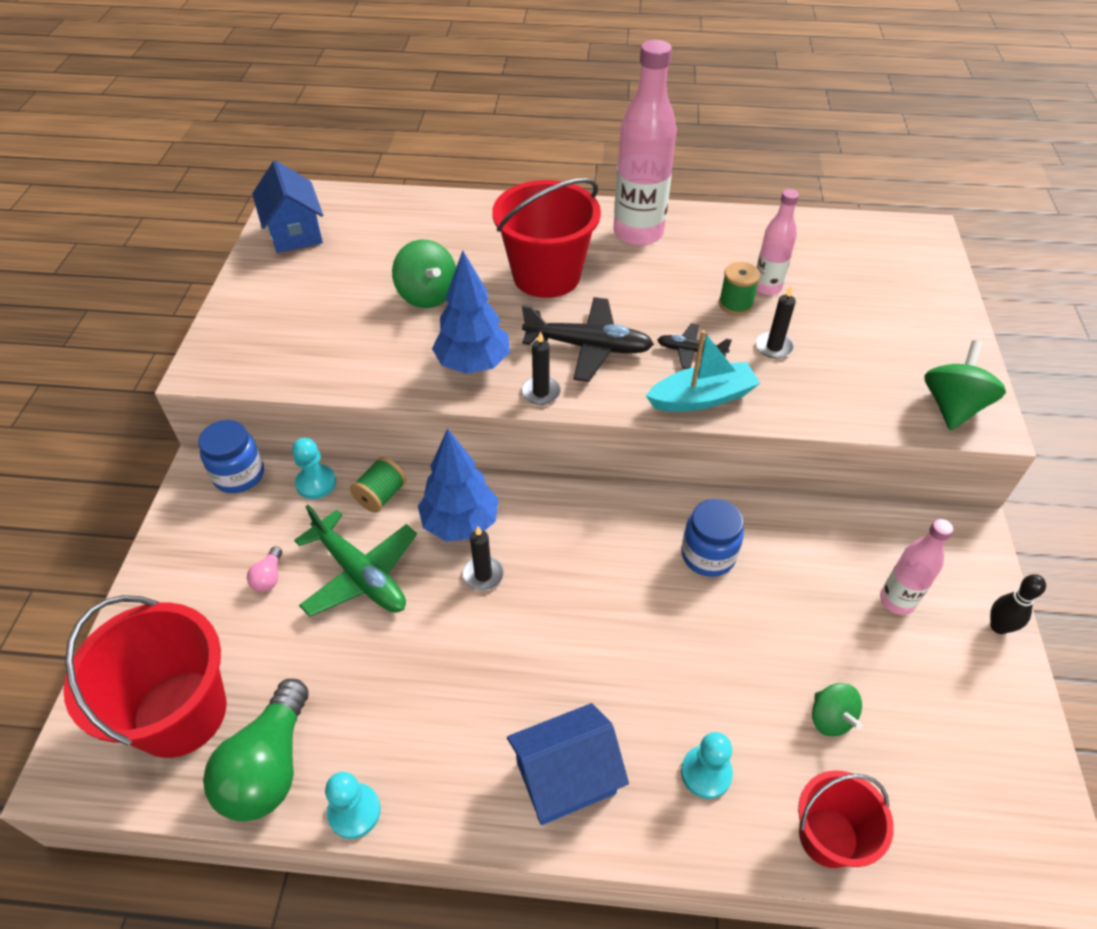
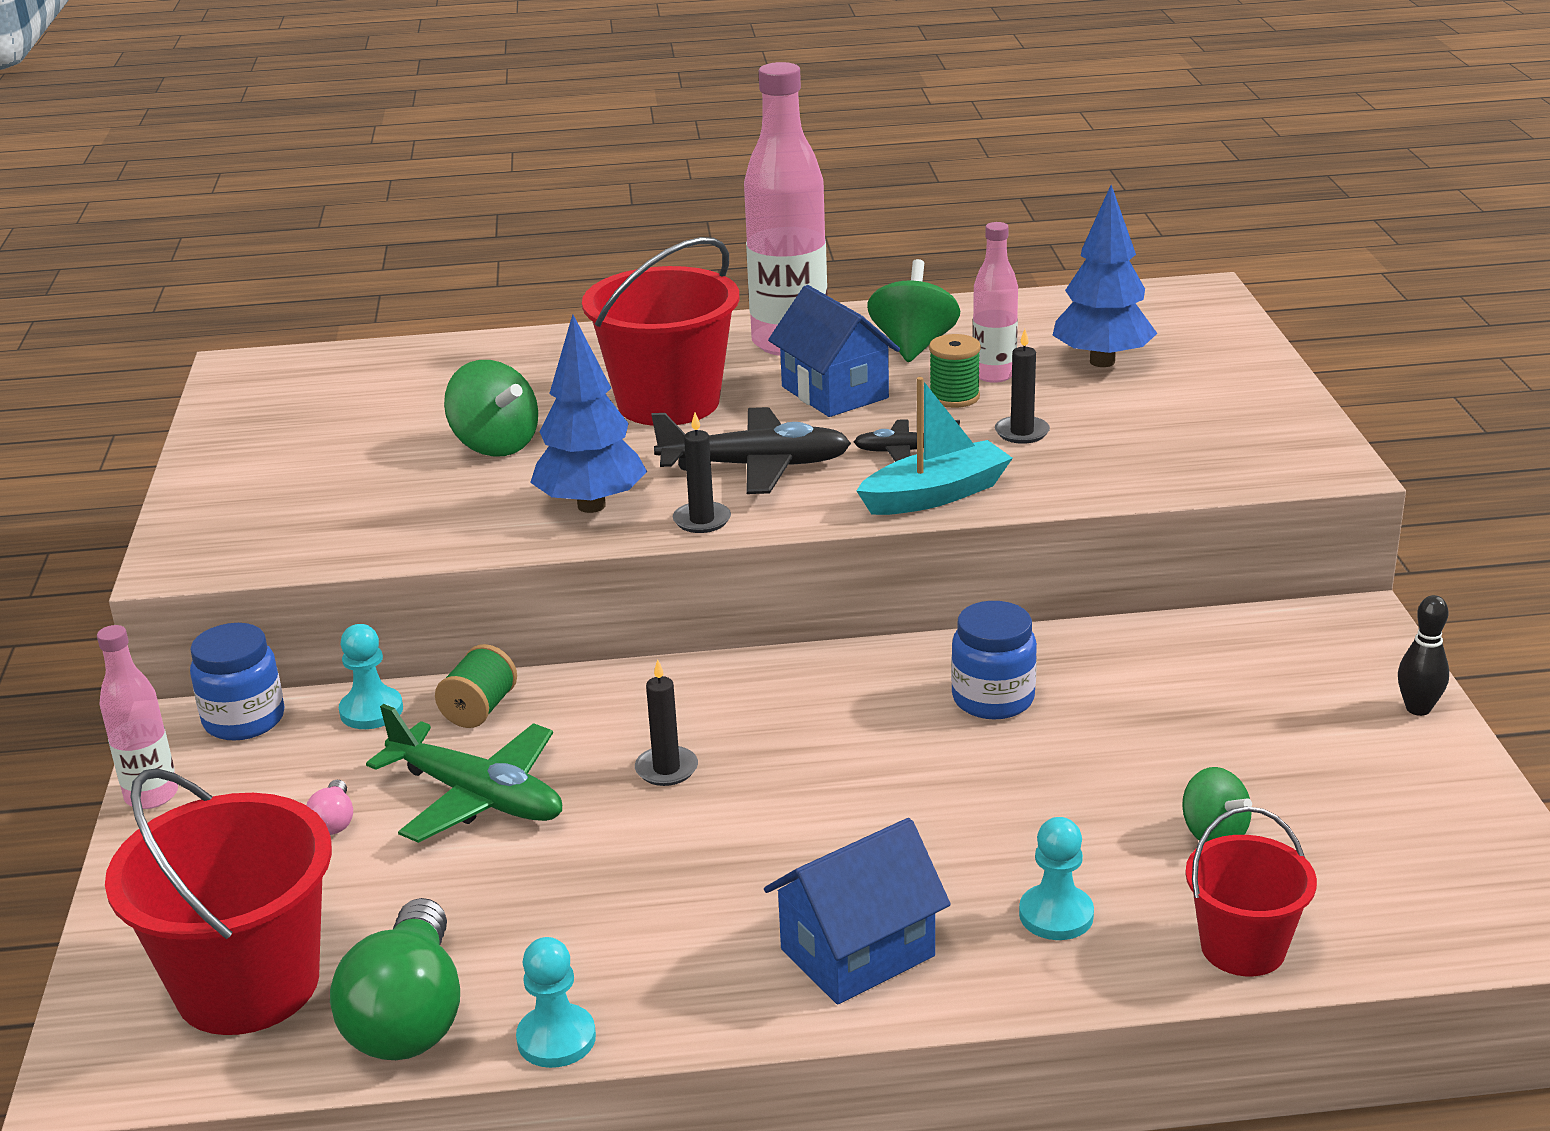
camera: 10 degrees left, 20 degrees down
(295, 233) = (261, 405): blue house -> blue house (834, 392)
(460, 523) = (613, 721): blue tree -> blue tree (1102, 362)
(897, 601) = (1272, 704): pink bottle -> pink bottle (151, 795)
(952, 407) = (1282, 458): green spinning top -> green spinning top (913, 346)

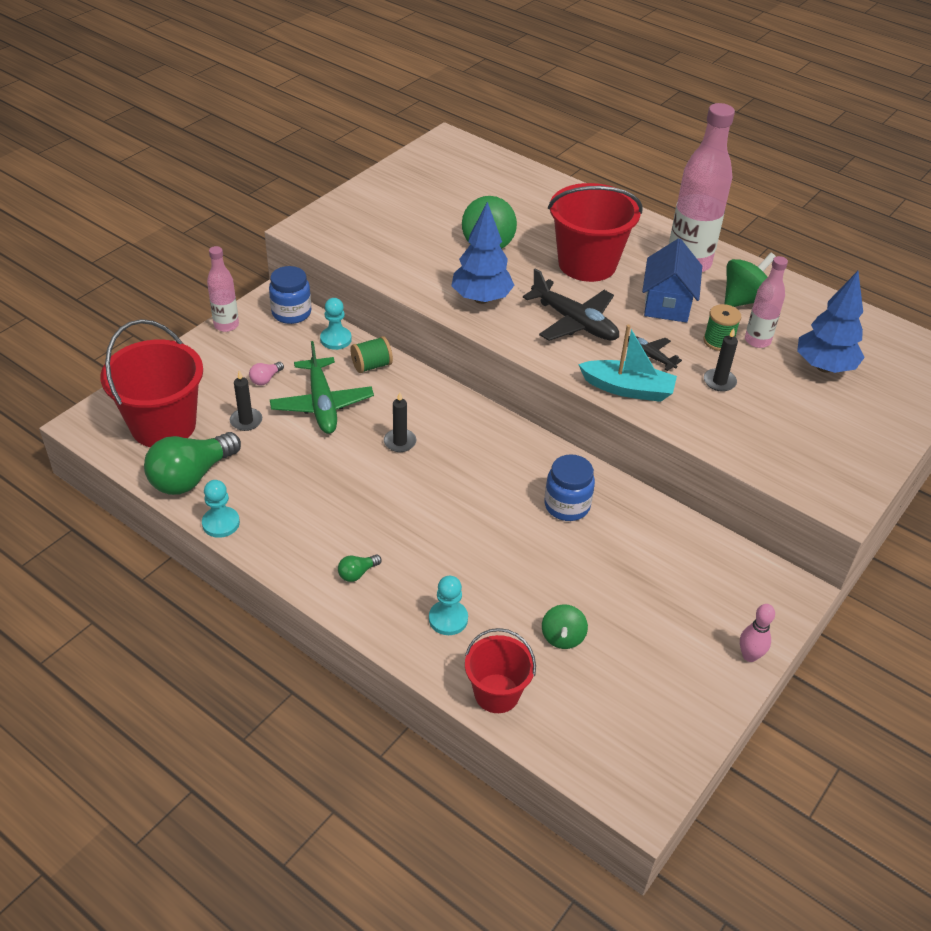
camera: 40 degrees right, 15 degrees up
(702, 520) = (513, 335): black candle -> black candle (246, 421)
(857, 952) = (357, 573): blue house -> green light bulb
(1418, 708) = (749, 656): black bowling pin -> pink bowling pin

